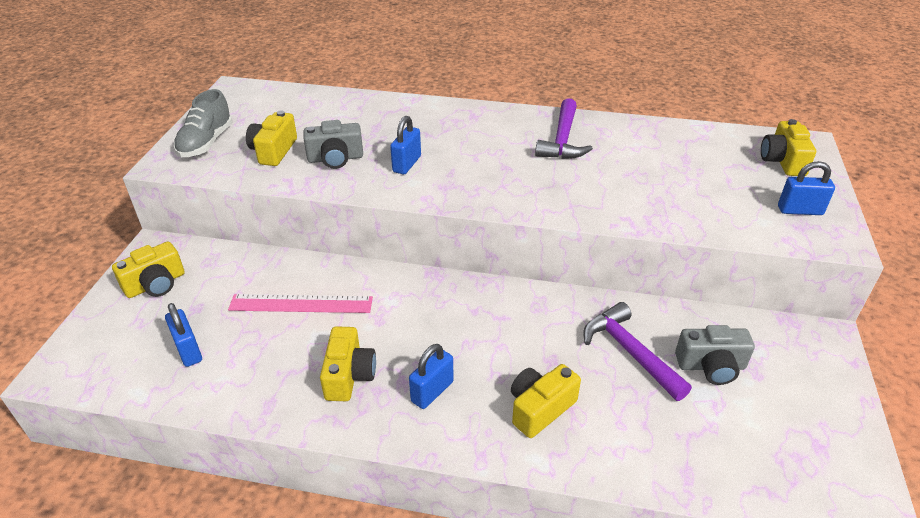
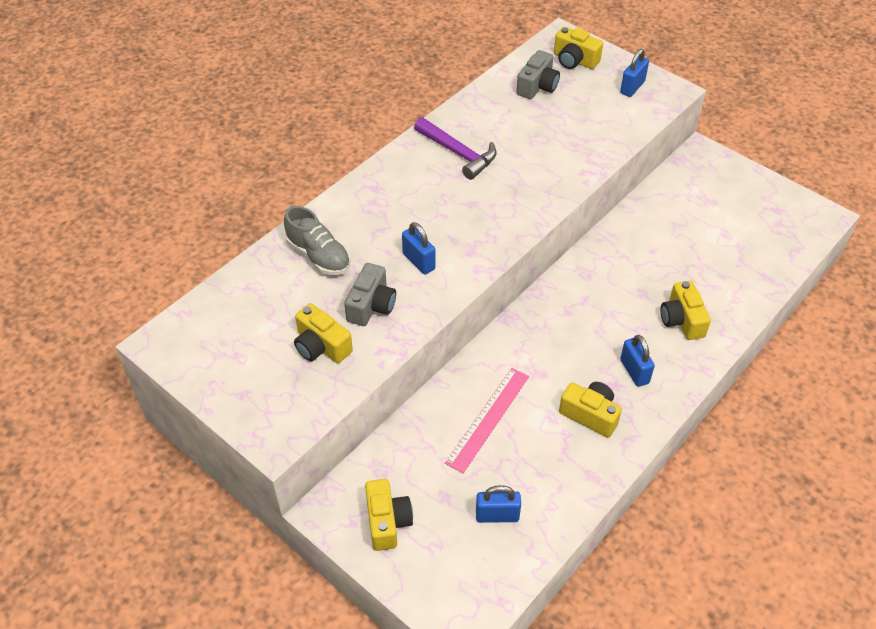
camera: 60 degrees left, 10 degrees up
(206, 143) = (261, 395): grey shoe -> grey shoe (318, 256)
(630, 352) = (659, 249): purple hammer -> none
(711, 366) = (694, 218): grey camera -> grey camera (537, 86)

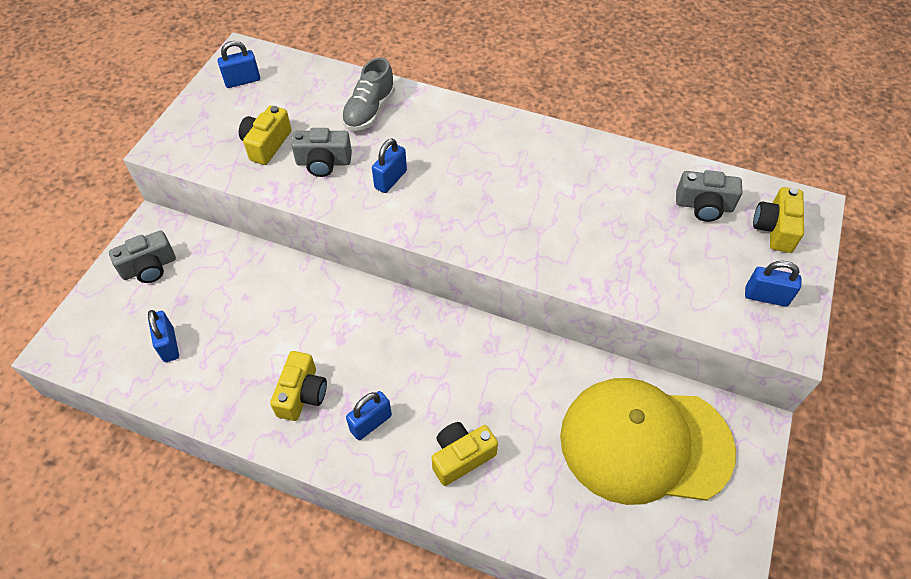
camera: 70 degrees right, 5 degrees up
(209, 350) = (242, 81): none -> blue padlock
(387, 521) = (149, 267): yellow camera -> grey camera
(458, 153) = (554, 168): purple hammer -> none
(488, 419) = (274, 310): pink ruler -> none
(698, 212) = (644, 443): none -> yellow cap

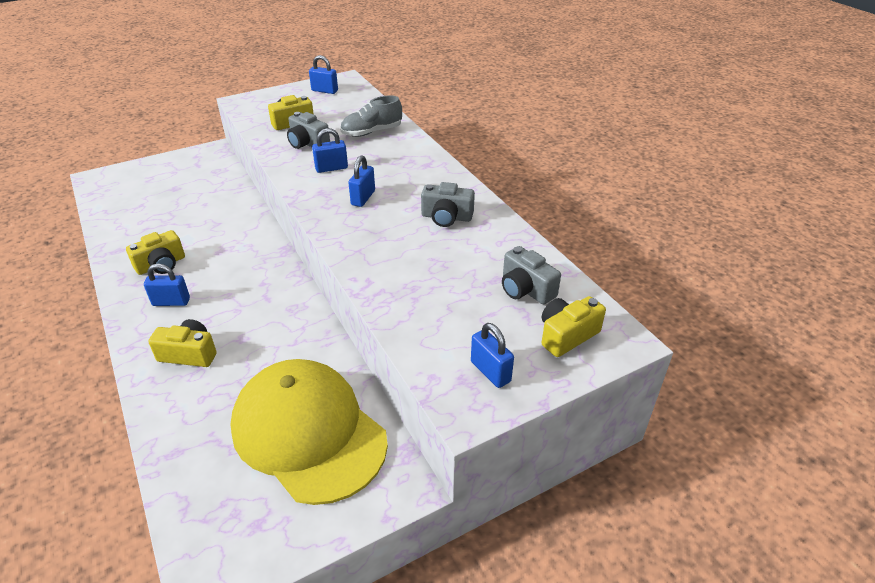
camera: 40 degrees right, 15 degrees down
(149, 267) = (183, 167): grey camera -> grey camera (446, 217)
(169, 345) = (139, 204): blue padlock -> blue padlock (363, 198)

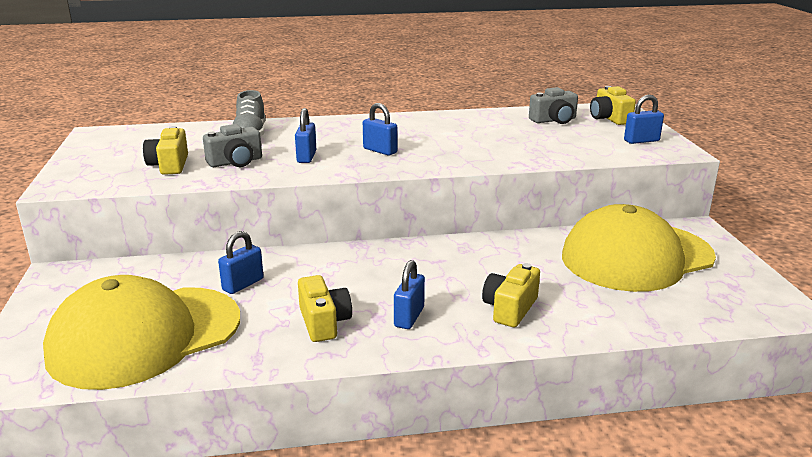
camera: 70 degrees left, 15 degrees down
(141, 204) = (145, 336): none -> yellow cap
(324, 91) = (110, 144): blue padlock -> blue padlock (243, 284)
(446, 217) = (440, 128): grey camera -> none

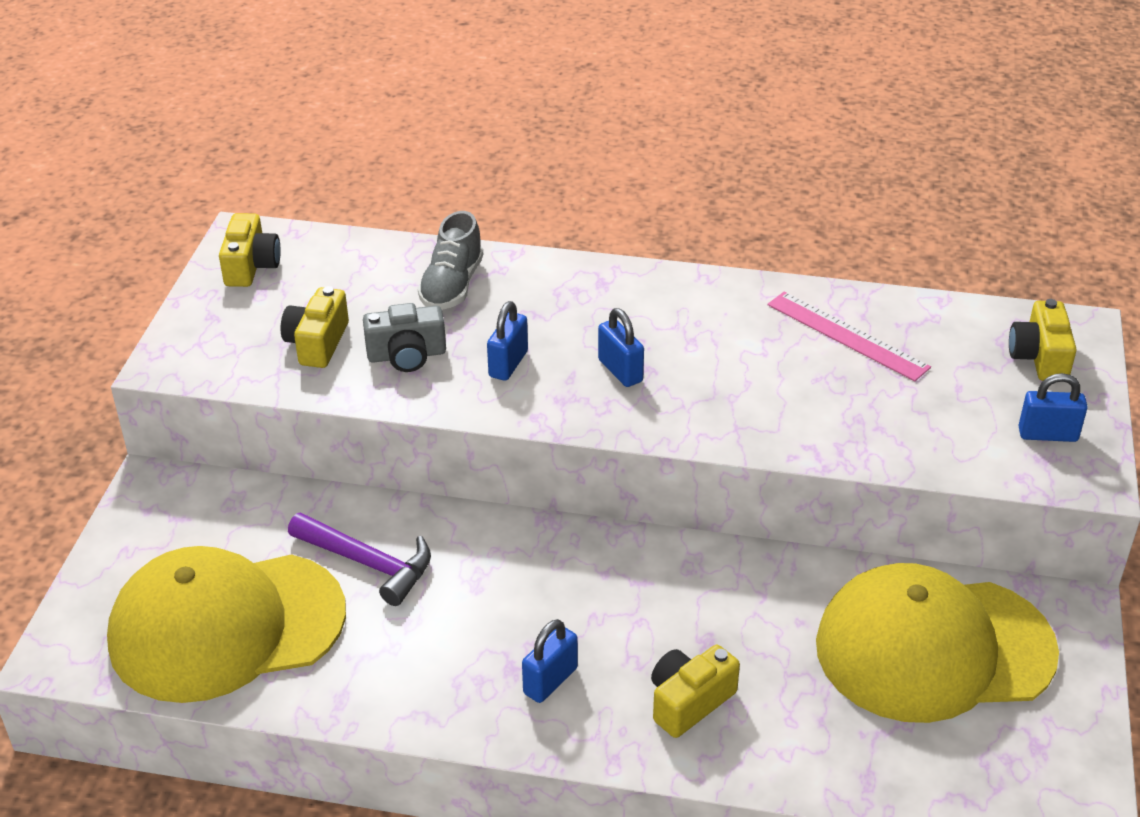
camera: 20 degrees right, 15 degrees up
(243, 284) = (368, 563): blue padlock -> purple hammer
(324, 322) = (441, 661): yellow camera -> yellow camera (251, 266)
(501, 124) = (847, 336): none -> pink ruler
(554, 120) = (941, 343): grey camera -> none

